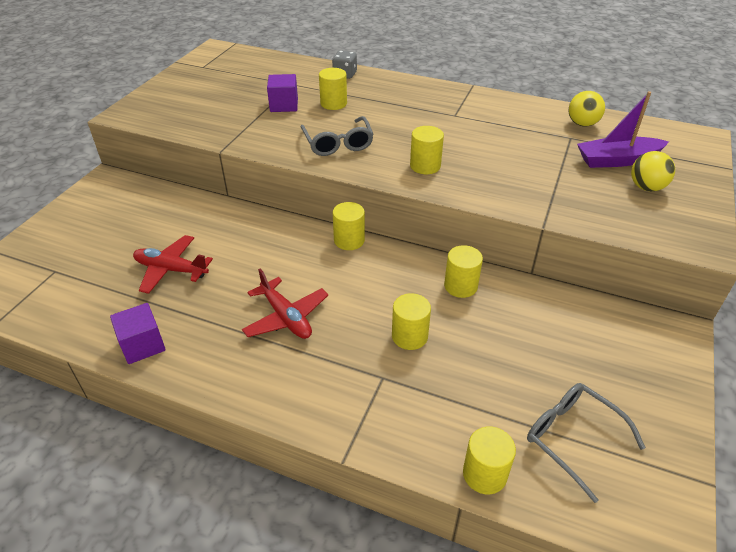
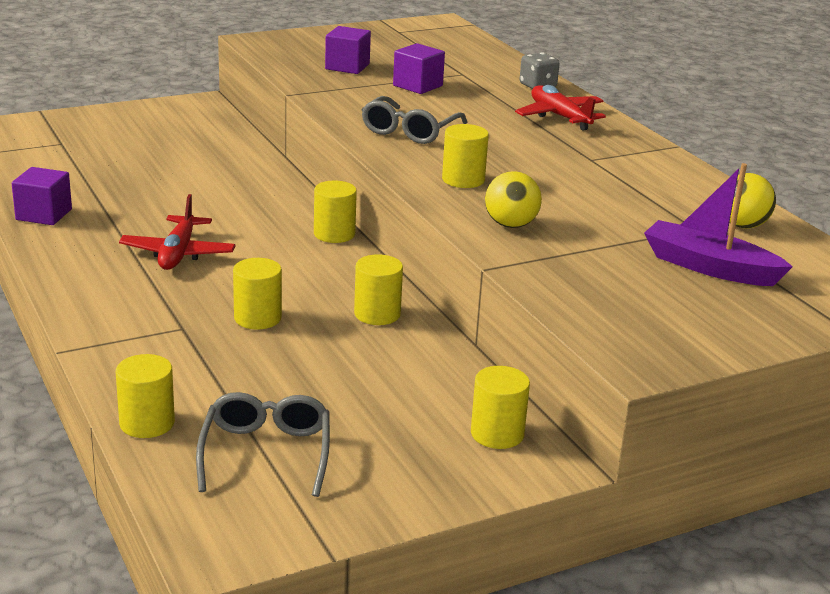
camera: 40 degrees right, 15 degrees down
(171, 270) = (145, 182): red plane -> red plane (560, 117)
(219, 110) = (347, 67): none -> purple cube
(333, 103) = (472, 102): yellow cylinder -> yellow cylinder (497, 434)
(646, 187) = (690, 299): yellow ball -> yellow ball (510, 225)

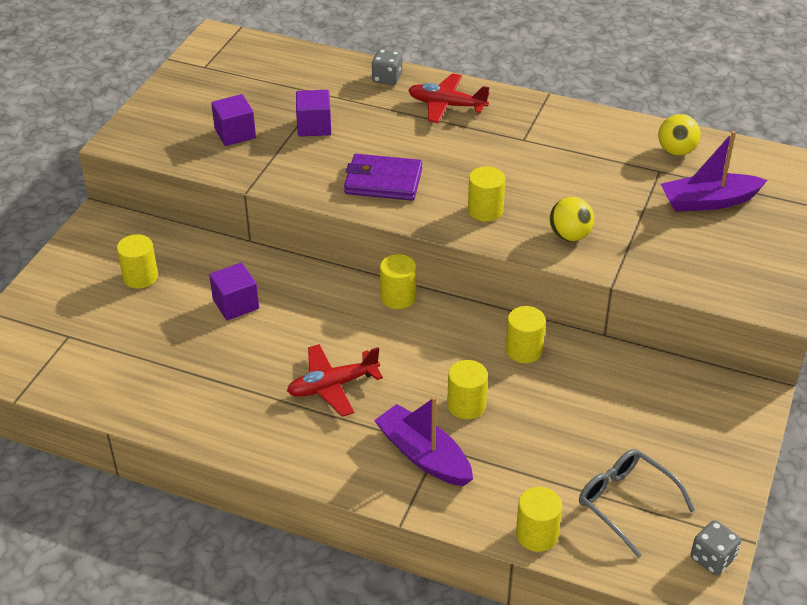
camera: 40 degrees left, 15 degrees up
(44, 214) = (184, 416): purple cube -> purple cube (236, 304)
(161, 326) = (423, 455): none -> purple boat
(178, 253) = (333, 386): red plane -> red plane turned 105 degrees clockwise
(267, 540) = (712, 558): none -> grey dice
(409, 131) = (383, 181): grey glasses -> purple wallet
(497, 434) = (706, 395): yellow cylinder -> yellow cylinder (140, 277)

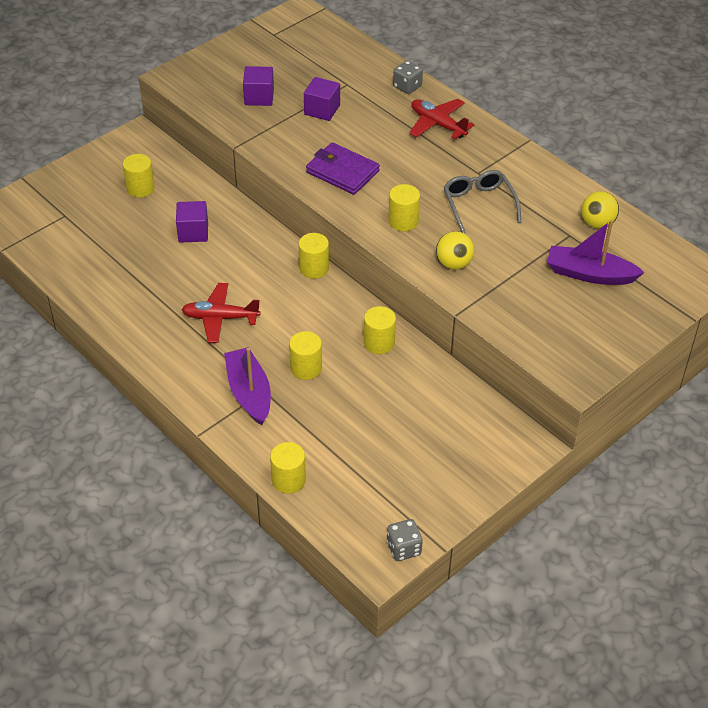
camera: 25 degrees right, 5 degrees up
(625, 502) = (370, 483): grey glasses -> grey glasses (478, 204)

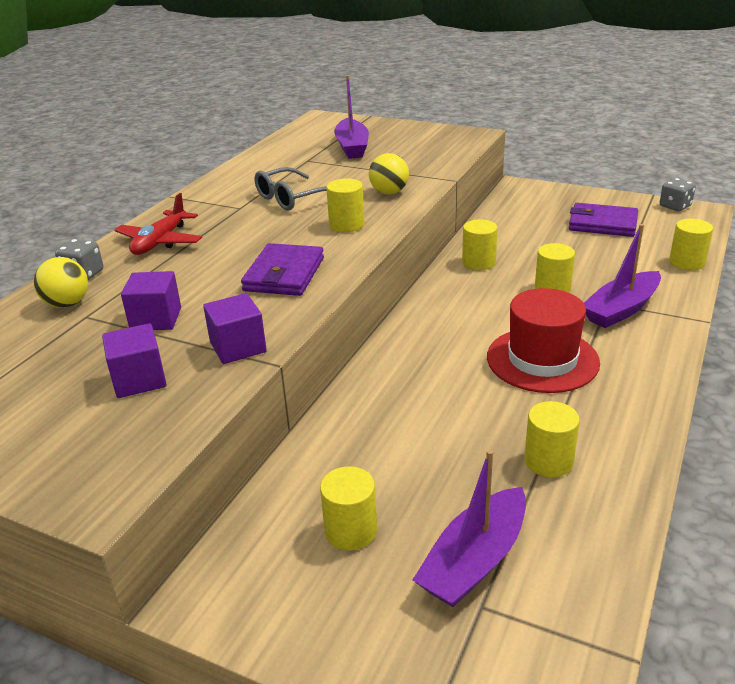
camera: 110 degrees left, 15 degrees down
(89, 222) = (474, 561): none -> purple boat
(193, 232) = (413, 434): purple cube -> purple cube (238, 347)
(220, 318) = (542, 360): red plane -> red hat
(314, 268) = (406, 323): yellow cylinder -> yellow cylinder (548, 461)
(399, 464) = (602, 224): none -> purple wallet
(597, 223) = (283, 154): yellow ball -> yellow ball (67, 304)

